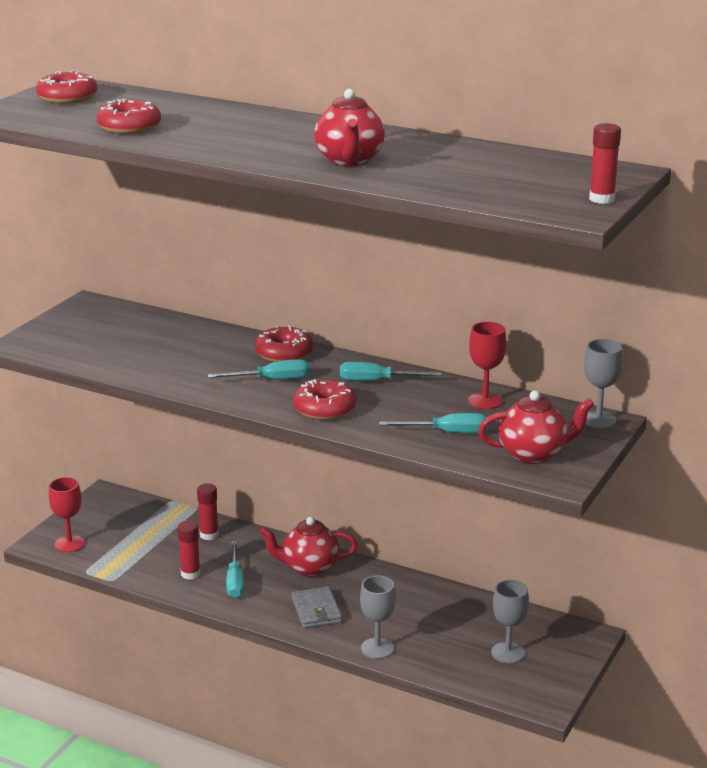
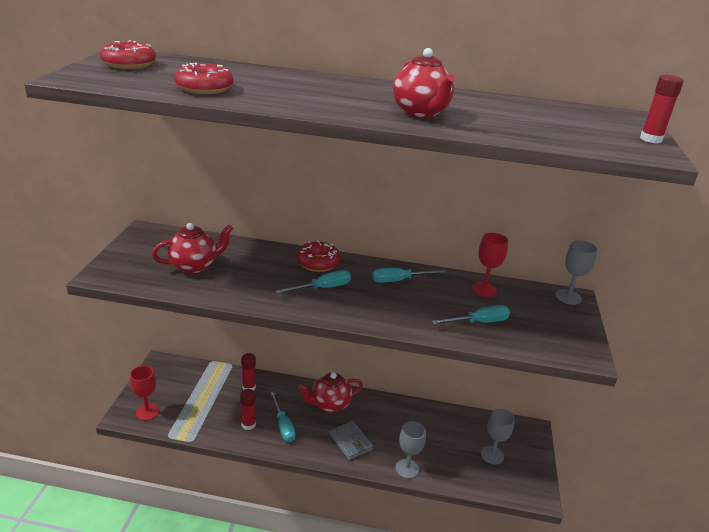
camera: 20 degrees left, 5 degrees up
(324, 409) = (377, 311): red donut -> none
(533, 454) = (551, 334): red teapot -> red teapot (194, 266)

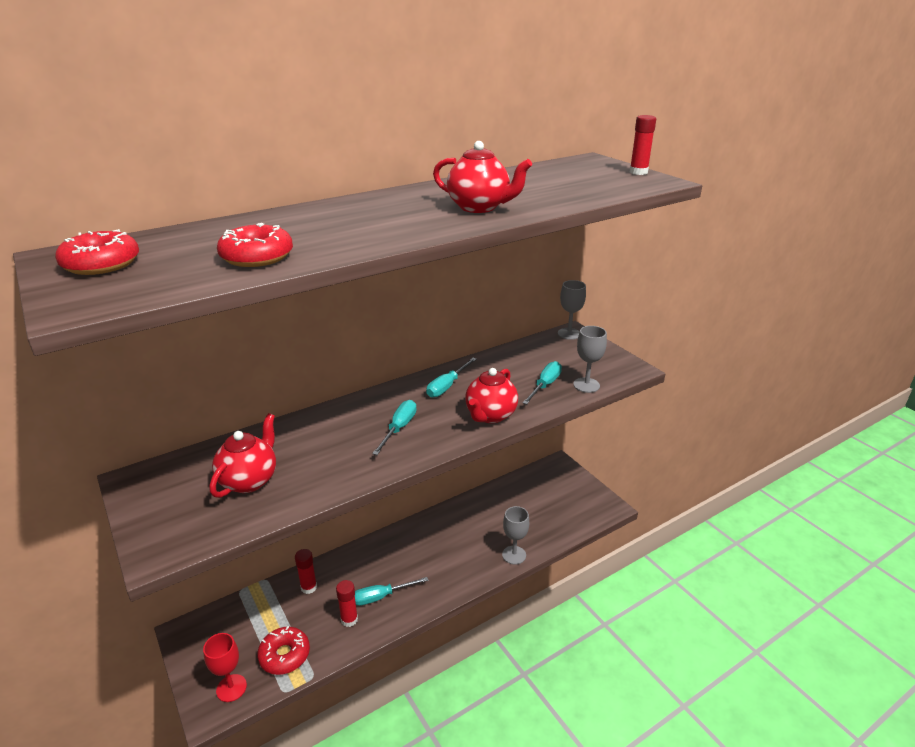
camera: 40 degrees left, 0 degrees up
(283, 425) = (381, 596): turquoise screwdriver -> turquoise screwdriver turned 135 degrees clockwise
(318, 263) = (361, 409): red donut -> red donut (284, 655)
(330, 404) = (399, 549): red teapot -> red teapot (490, 415)
(351, 442) = (451, 567): grey wallet -> none
(484, 289) = (513, 358): red goblet -> none
(492, 455) = (555, 501): grey goblet -> grey goblet (586, 385)

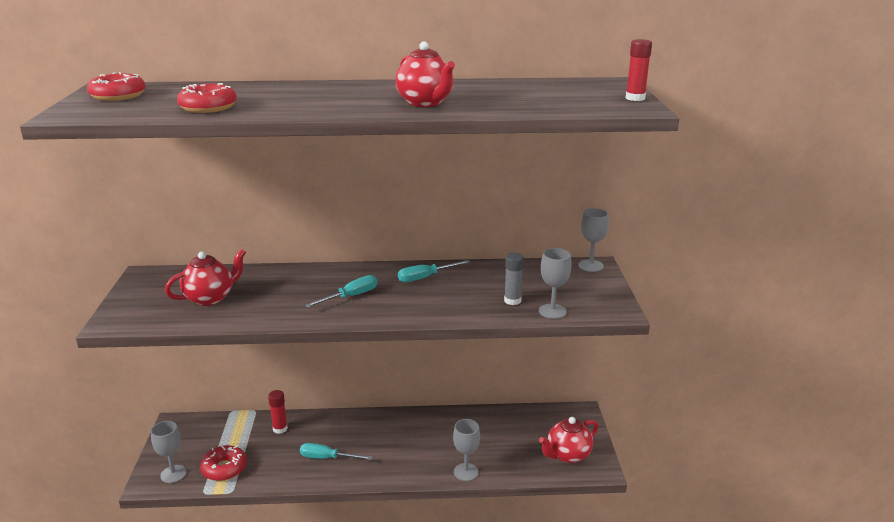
camera: 30 degrees right, 5 degrees down
(231, 688) = (173, 474): red goblet -> grey goblet
(349, 619) = (289, 464): red glue stick -> none
(490, 415) = (435, 309): red teapot -> red teapot (567, 455)
(545, 385) = (512, 300): turquoise screwdriver -> grey glue stick

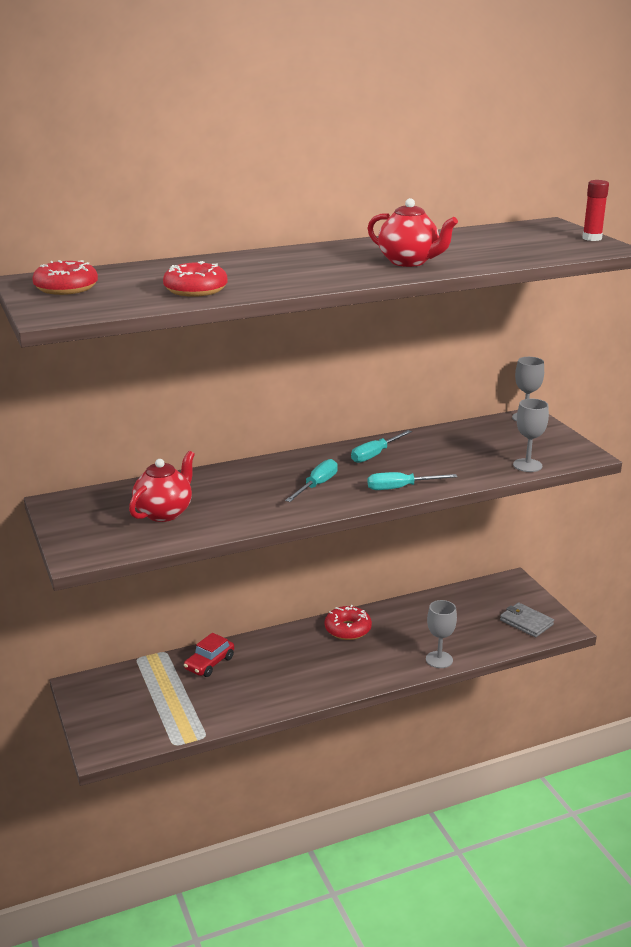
camera: 20 degrees left, 0 degrees up
(173, 474) = (122, 735): grey goblet -> none
(224, 468) = (178, 716): red donut -> red donut (348, 629)
(280, 429) = (209, 663): red glue stick -> red car
(327, 458) = (285, 680): turquoise screwdriver -> turquoise screwdriver (400, 488)
(512, 300) = (481, 462): grey glue stick -> none
(567, 455) = (526, 622): red teapot -> grey wallet

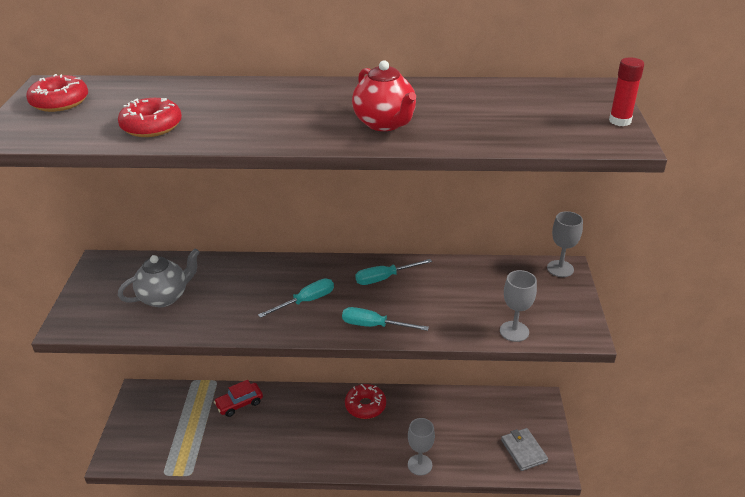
camera: 25 degrees right, 10 degrees up
(164, 513) = (164, 297): red teapot -> grey teapot

